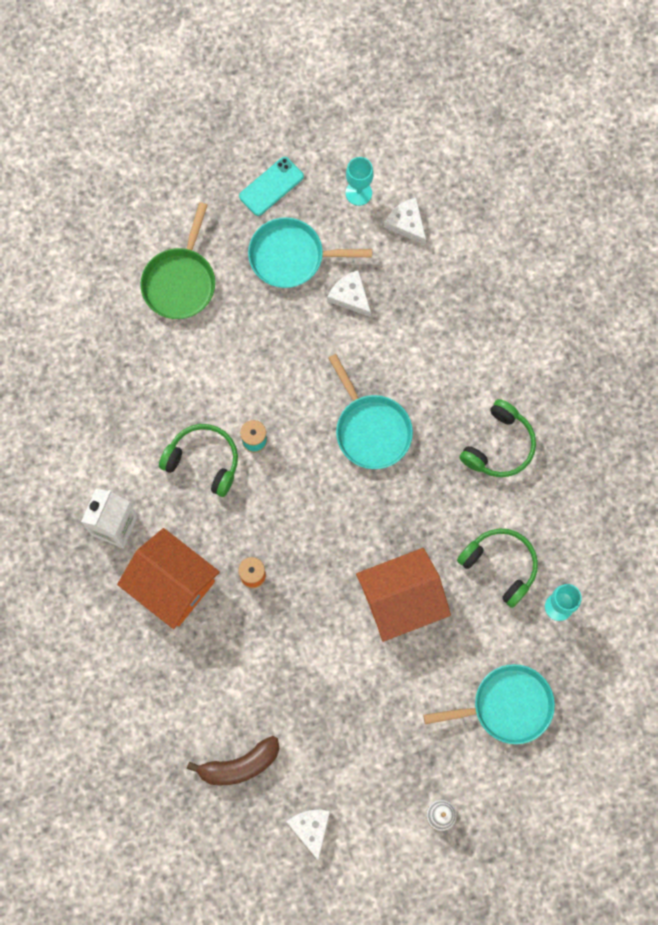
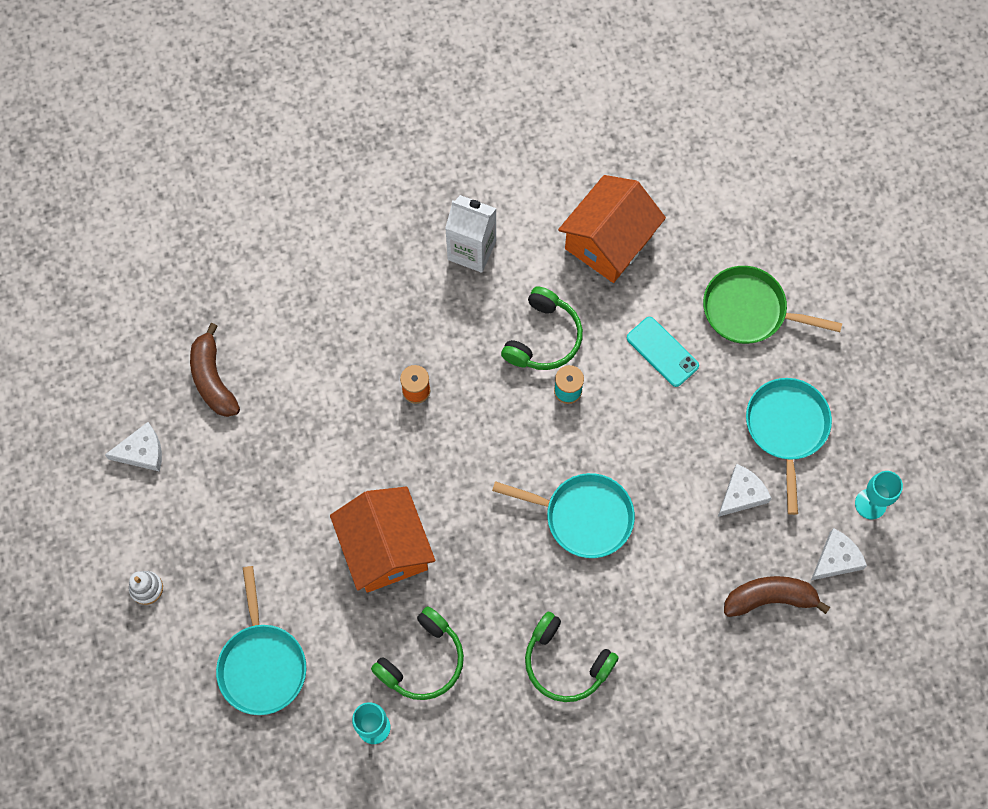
camera: 90 degrees right, 5 degrees down
(172, 584) = (407, 309): orange house -> orange house (609, 241)
(271, 186) = (870, 406): turquoise phone -> turquoise phone (662, 352)
(371, 429) = (583, 516): turquoise pan -> turquoise pan turned 135 degrees counterclockwise
(441, 278) = (769, 598): none -> brown banana

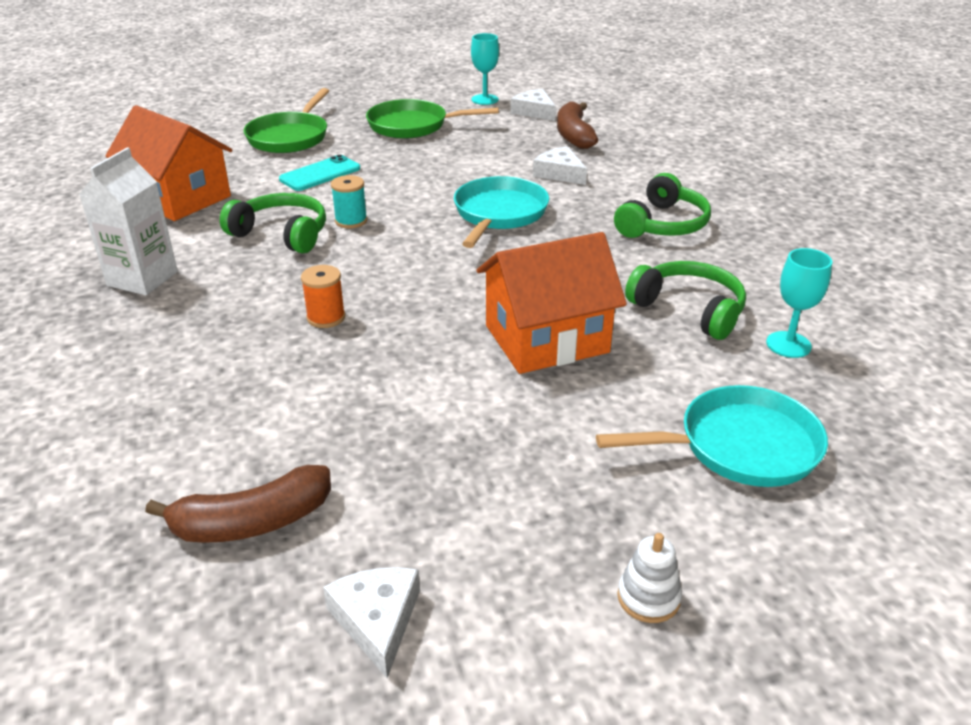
camera: 90 degrees left, 35 degrees down
(741, 494) = (475, 144): white cheese -> white cheese (560, 173)
(786, 429) = (413, 126): turquoise pan -> green pan

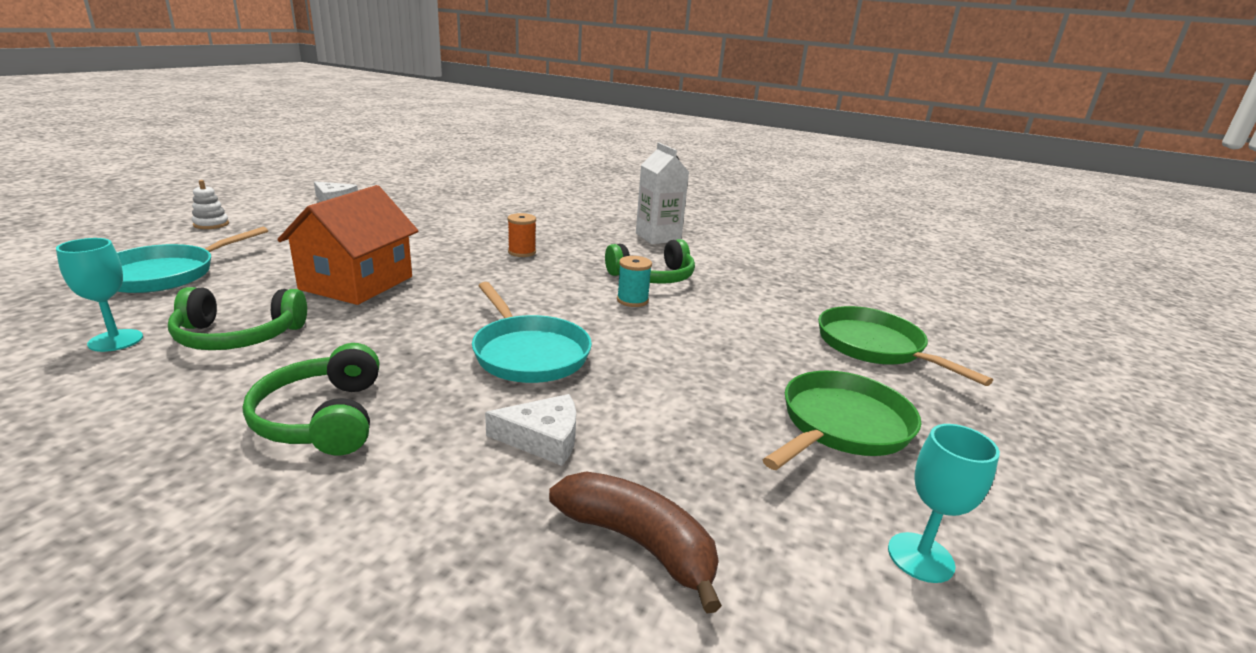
camera: 130 degrees right, 10 degrees down
(179, 198) = (771, 272): orange house -> none
(252, 522) = (421, 203): brown banana -> none
(320, 174) = (750, 324): turquoise phone -> none
(534, 112) = (798, 577): white cheese -> none

